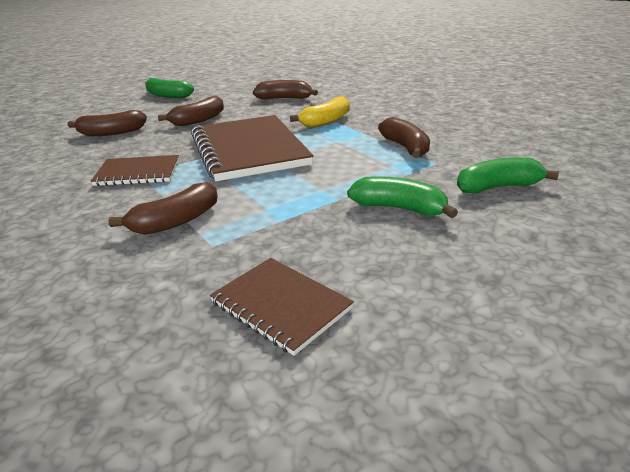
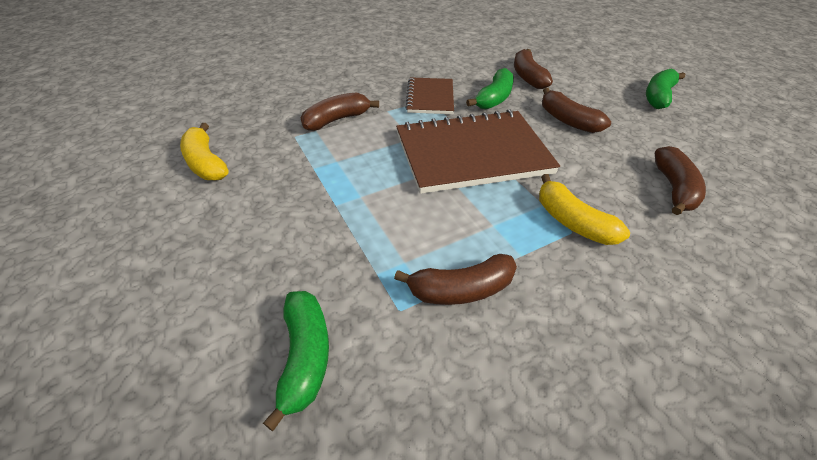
camera: 95 degrees right, 15 degrees up
(175, 221) = (337, 119): brown banana -> brown banana turned 90 degrees clockwise
(280, 306) = (206, 163): brown notebook -> yellow banana
(399, 208) = (297, 245): green banana -> green banana (494, 98)

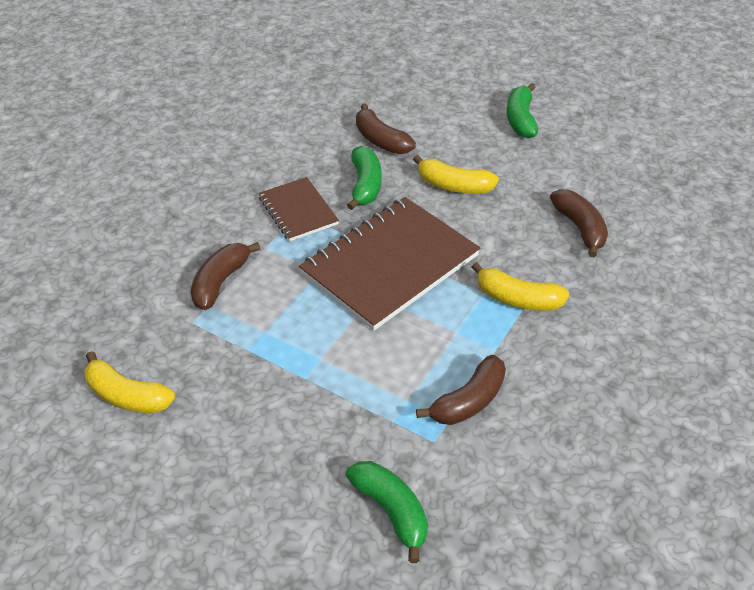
camera: 30 degrees left, 0 degrees up
(567, 120) = (453, 186): brown banana -> yellow banana

